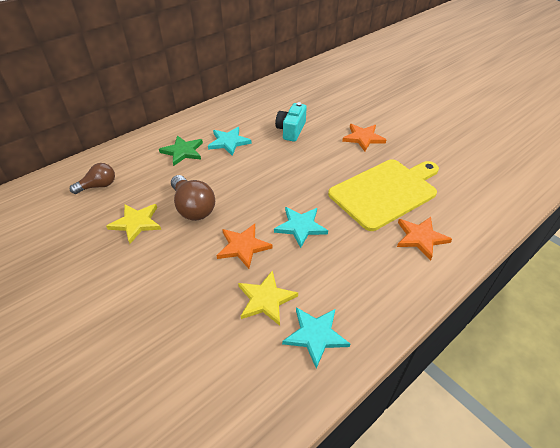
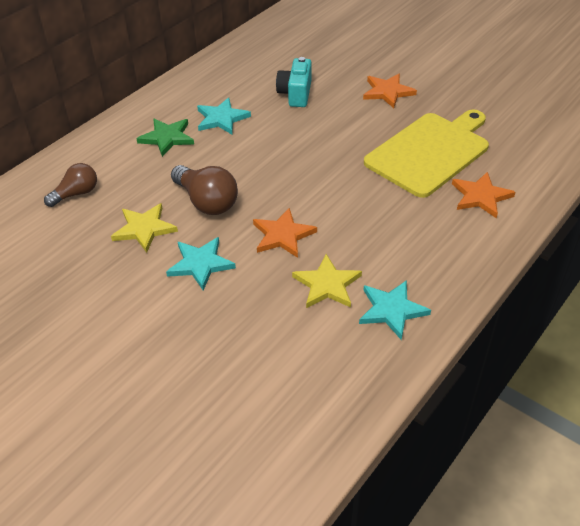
camera: 10 degrees left, 0 degrees up
(300, 227) = (342, 204): turquoise star -> turquoise star (200, 264)

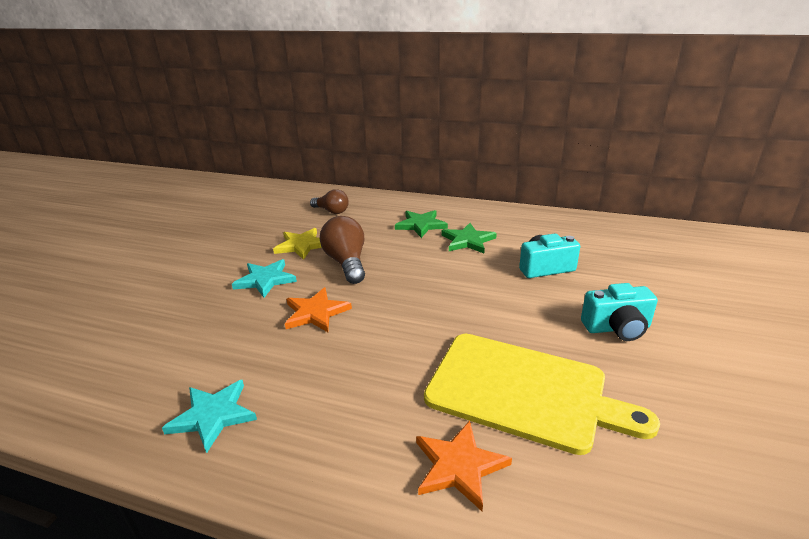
camera: 70 degrees right, 15 degrees down
(207, 202) = (346, 263): brown light bulb -> brown light bulb turned 135 degrees clockwise
(221, 118) = (467, 241): turquoise star -> green star
(327, 284) = (249, 357): yellow star -> none
(387, 92) = (617, 328): orange star -> turquoise camera

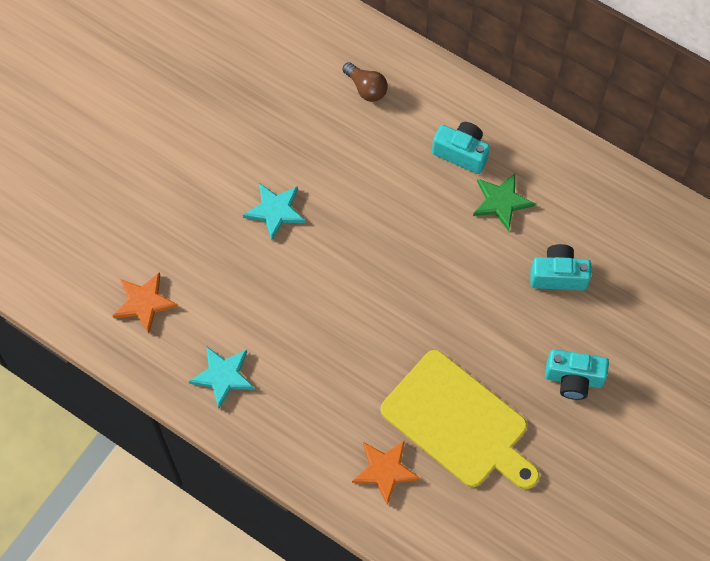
camera: 15 degrees right, 35 degrees up
(301, 245) = (320, 156): yellow star -> none
(316, 313) = (316, 278): orange star -> orange star (144, 302)
(346, 263) = (361, 205): brown light bulb -> none
(421, 225) = (461, 153): green star -> turquoise camera

